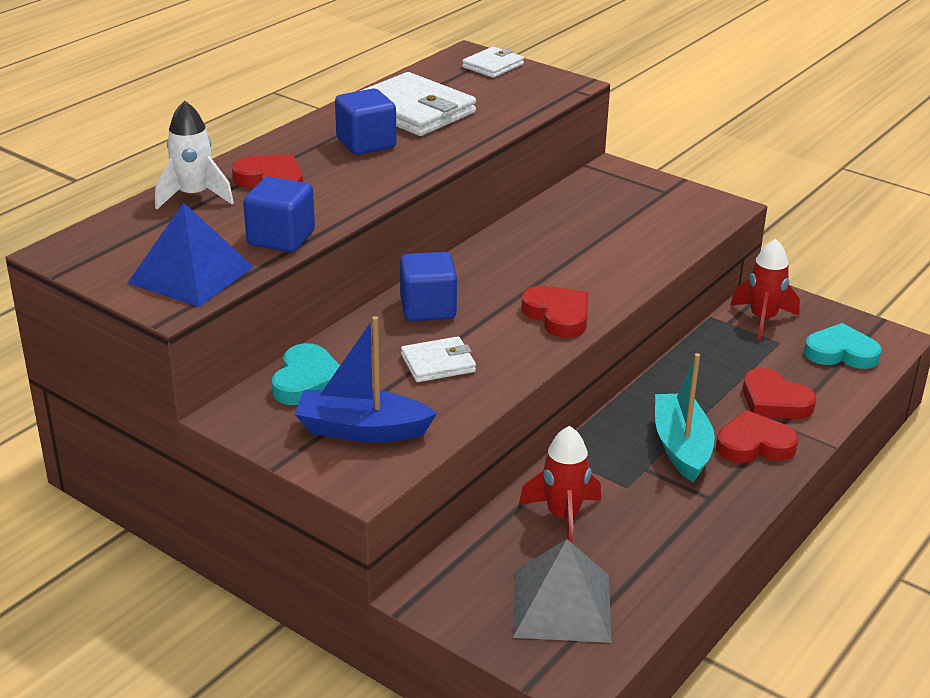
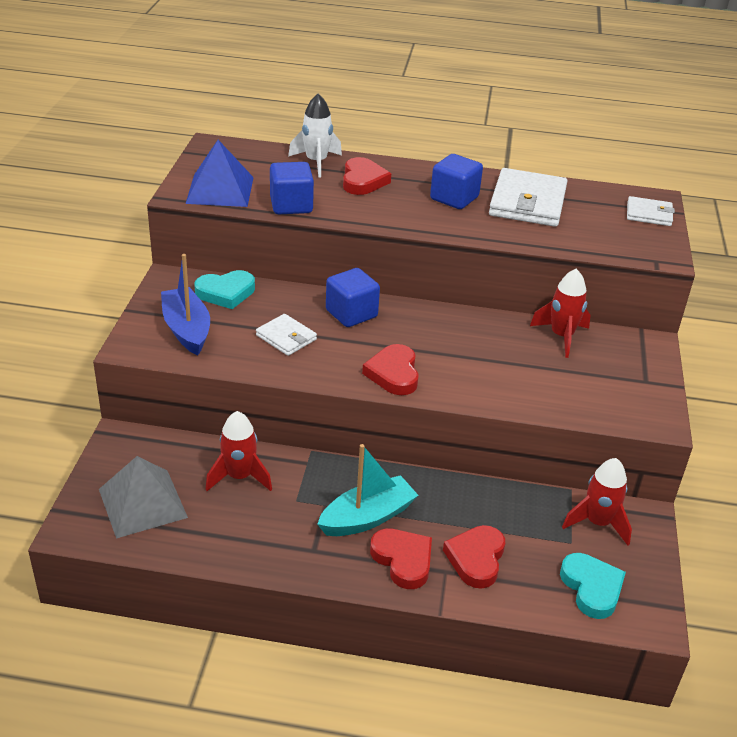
camera: 60 degrees right, 5 degrees up
(558, 316) = (393, 373): red heart -> red heart turned 150 degrees clockwise
(567, 206) = (561, 336): none -> red rocket

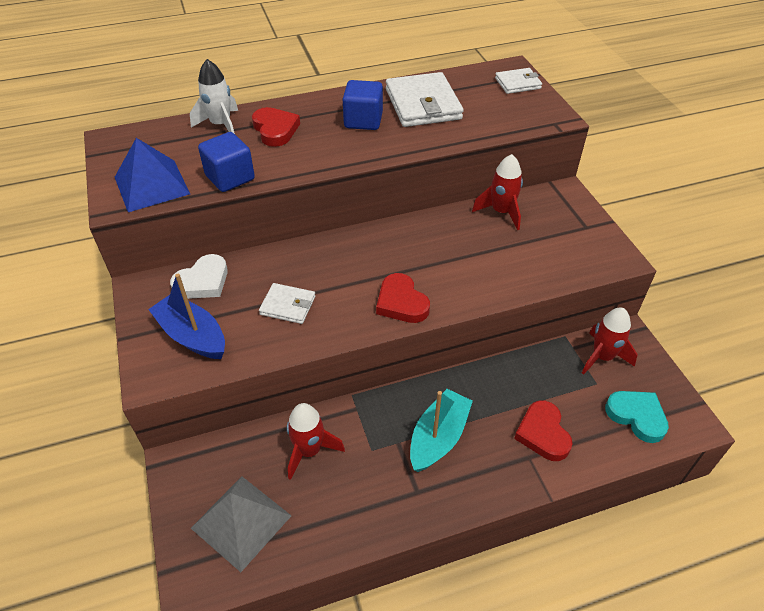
camera: 25 degrees left, 10 degrees up
(226, 293) = (203, 281): turquoise heart -> white heart
(351, 314) = (327, 258): blue cube -> none
(403, 560) = (491, 464): red heart -> none

